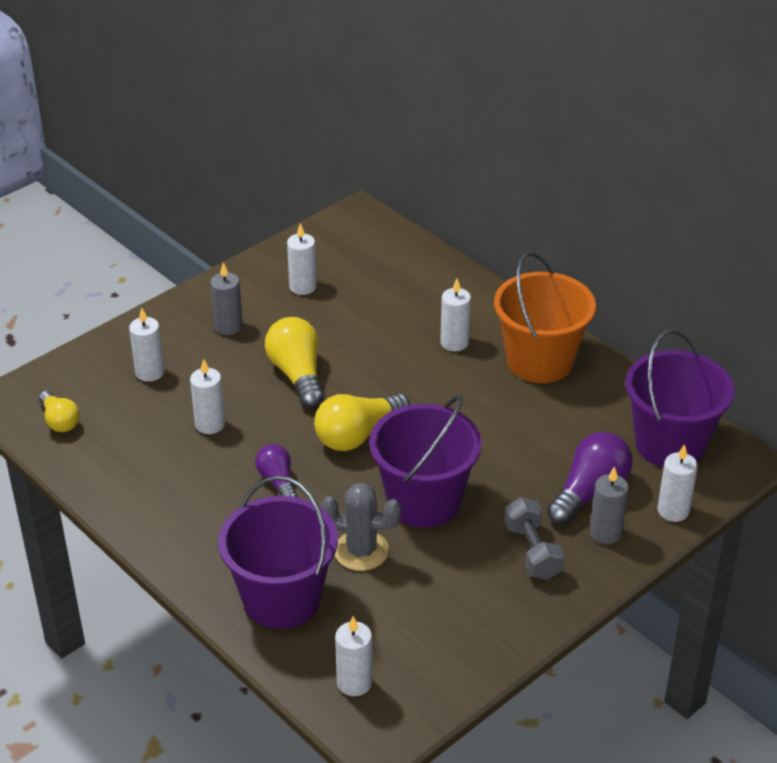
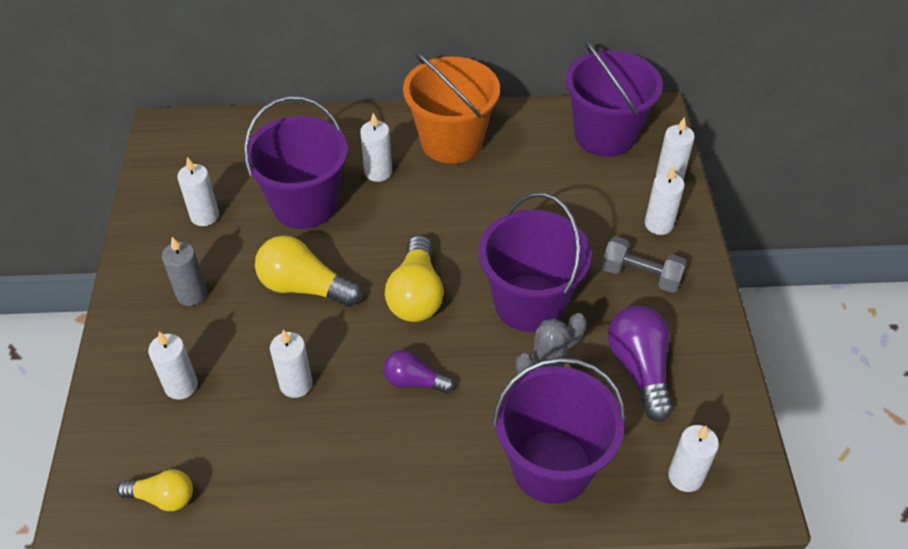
camera: 50 degrees left, 10 degrees up
(374, 326) = (305, 204): none -> purple bucket
(589, 492) = (611, 205): purple light bulb -> purple light bulb (639, 369)
(605, 533) = (658, 224): grey candle -> white candle

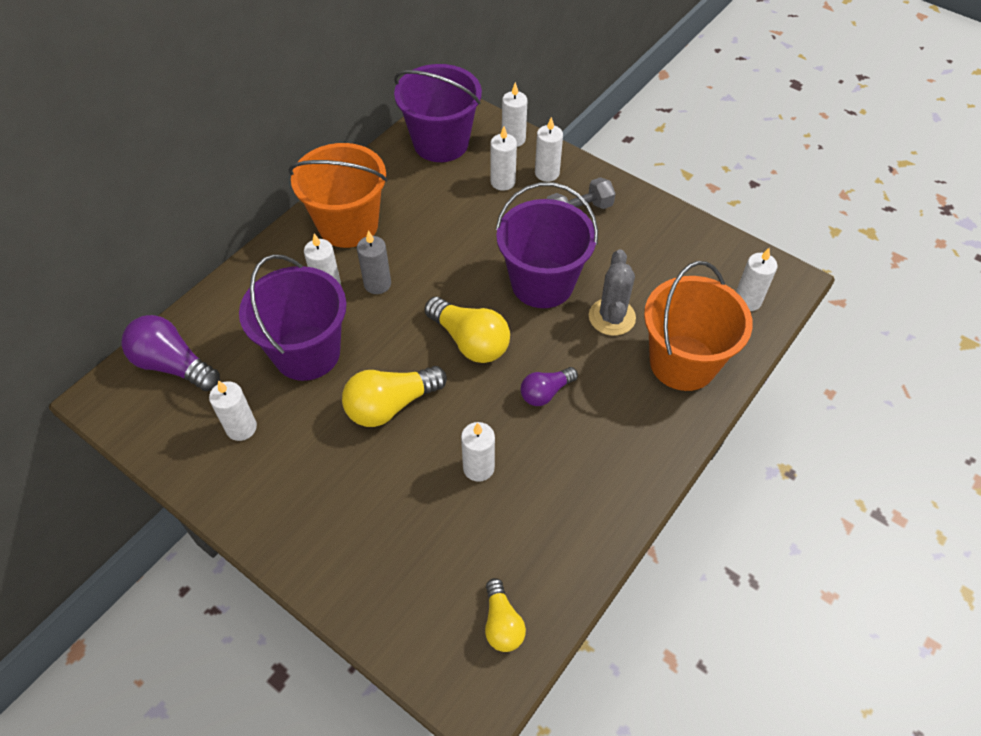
camera: 50 degrees left, 5 degrees up
(163, 497) = (502, 623): yellow light bulb -> yellow light bulb turned 120 degrees clockwise
(181, 386) = (405, 548): white candle -> white candle (503, 182)
(191, 294) = (317, 486): grey candle -> grey candle (377, 284)
(551, 466) = (683, 362): purple bucket -> orange bucket
(639, 369) = (650, 265): purple light bulb -> purple light bulb (173, 365)

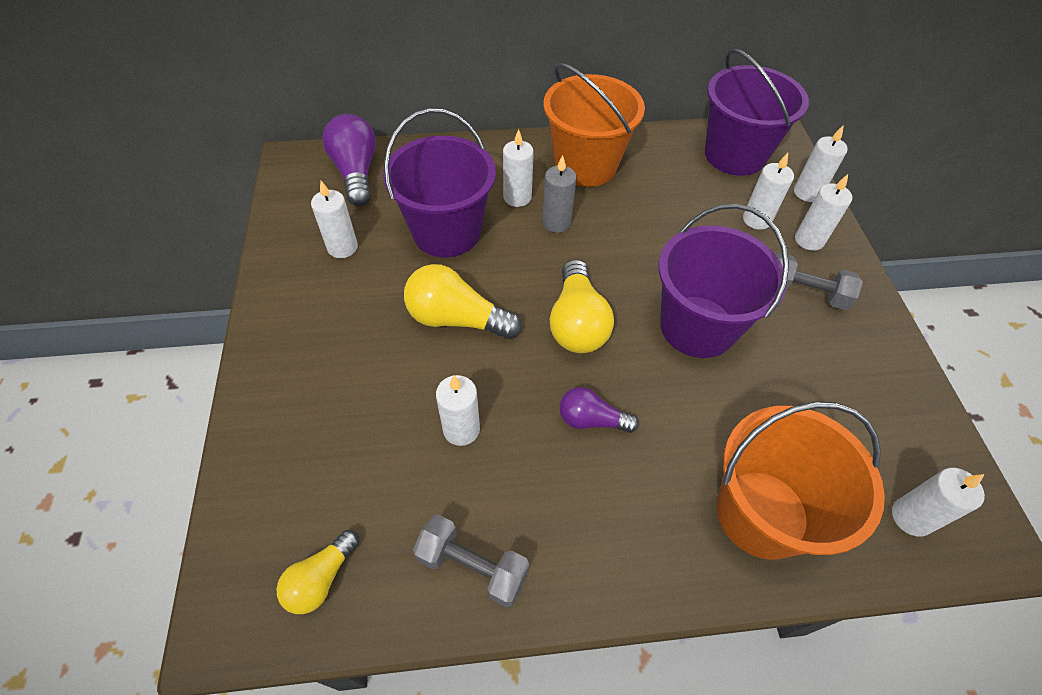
camera: 45 degrees right, 0 degrees up
(575, 531) = (472, 566): none -> grey dumbbell
(612, 317) = (733, 408): grey cactus -> none

